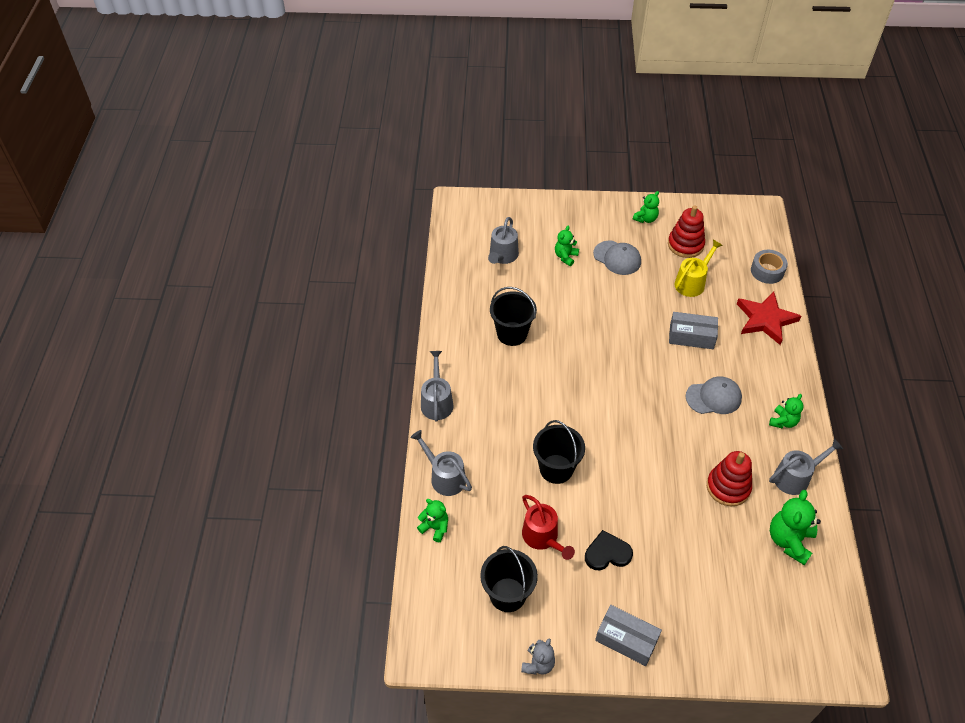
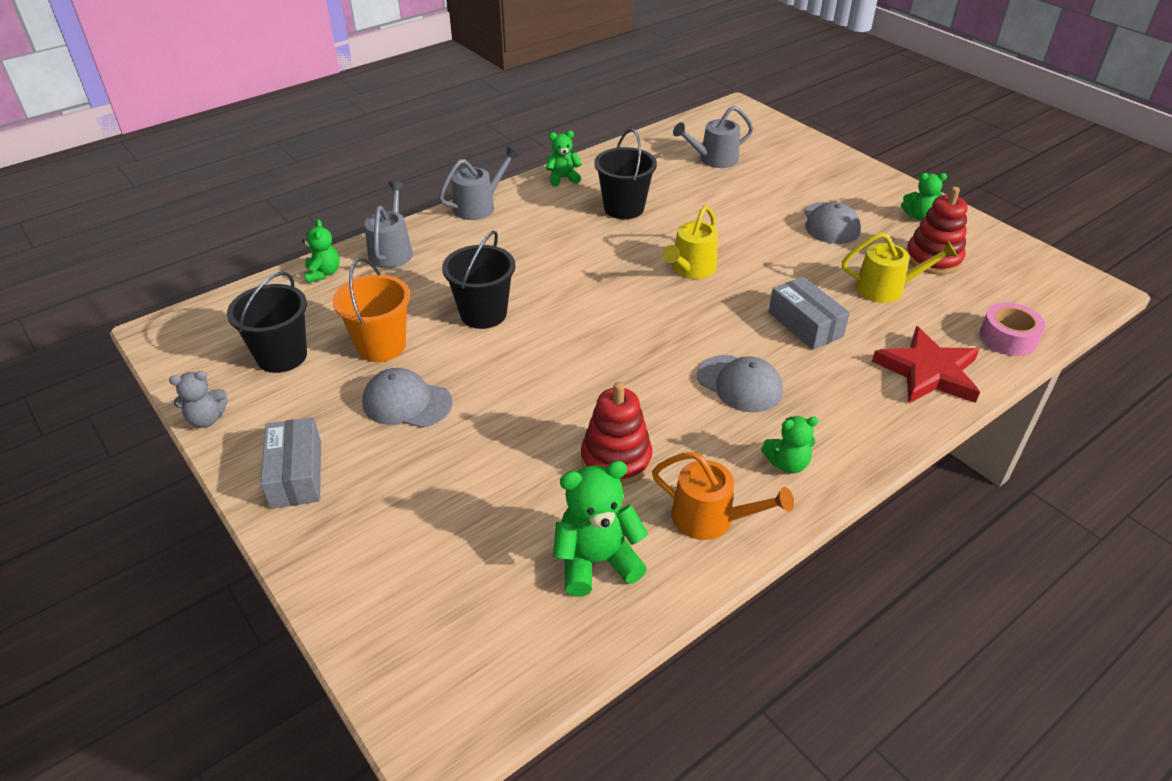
camera: 50 degrees right, 10 degrees down
(543, 537) = (381, 346): red watering can -> orange bucket
(565, 257) = (775, 193): green teddy bear -> green teddy bear (563, 178)
(602, 347) = (691, 269): none -> yellow watering can
(607, 553) = (407, 403): black heart -> grey cap
(767, 271) = (1008, 338): grey tape -> pink tape
(795, 477) = (710, 519): grey watering can -> orange watering can

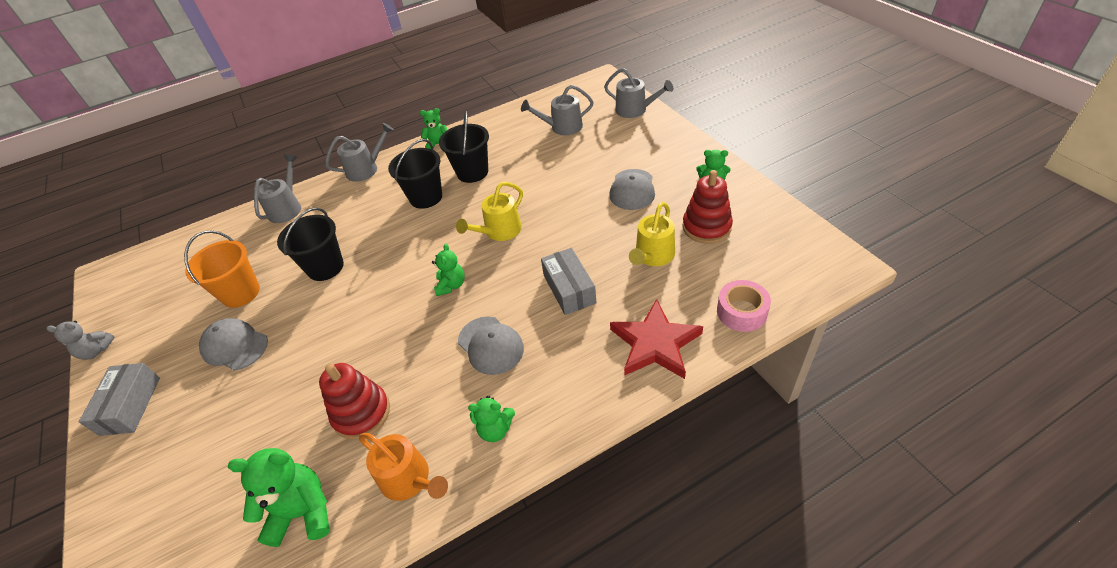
camera: 15 degrees right, 5 degrees up
(282, 356) = (170, 298): black bucket -> black bucket (426, 197)
(323, 273) = (231, 226): green teddy bear -> green teddy bear (451, 285)
(794, 141) = (635, 110): none -> grey watering can
(886, 288) = (653, 256): yellow watering can -> yellow watering can turned 105 degrees clockwise

